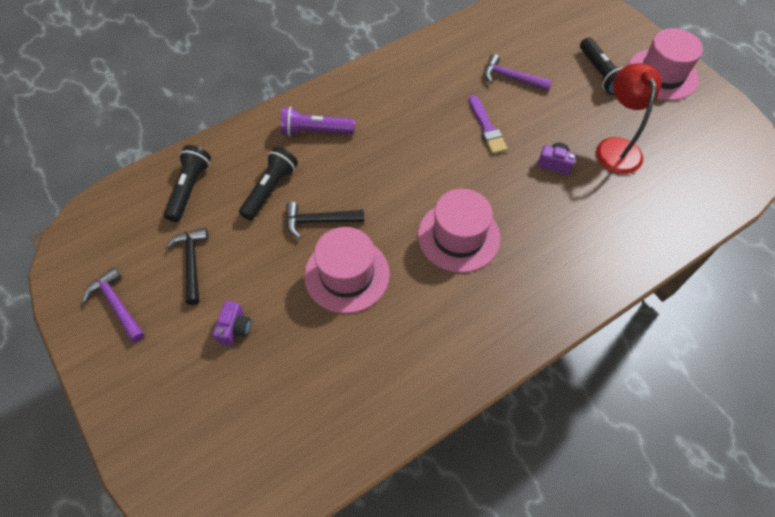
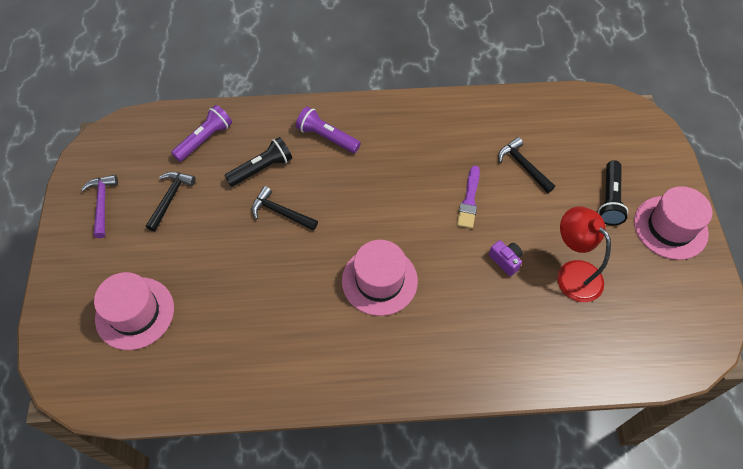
camera: 30 degrees right, 0 degrees up
(189, 189) = (205, 139): black flashlight -> purple flashlight
(235, 328) = (167, 264): purple camera -> none
(347, 274) = (272, 265): pink hat -> pink hat (135, 313)
(511, 78) = (523, 166): purple hammer -> black hammer
(616, 147) = (572, 273): red lamp -> red lamp turned 60 degrees counterclockwise

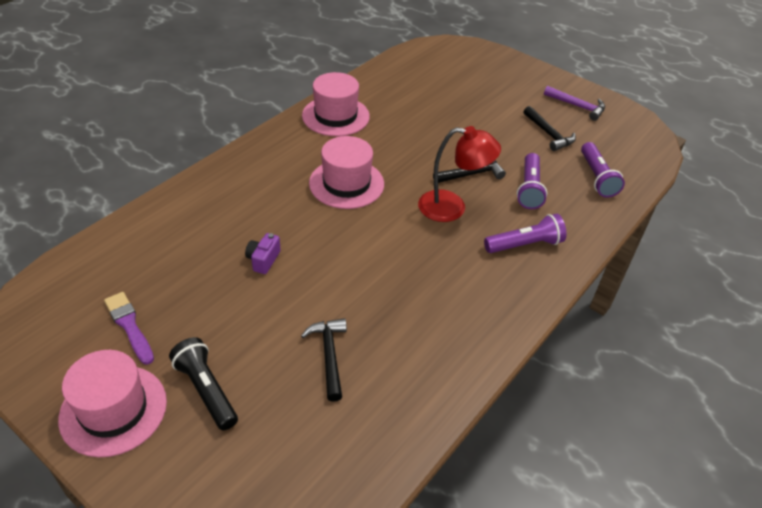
camera: 130 degrees right, 15 degrees down
(135, 313) = (465, 81): pink hat -> pink hat (335, 116)
(261, 169) = (529, 189): black flashlight -> purple flashlight
(469, 200) = (345, 284): purple brush -> purple brush (129, 325)
(505, 260) = (263, 260): purple camera -> purple camera turned 105 degrees clockwise
(523, 166) = (329, 356): black hammer -> black hammer turned 105 degrees counterclockwise
(572, 273) = (192, 291): red lamp -> red lamp (452, 207)

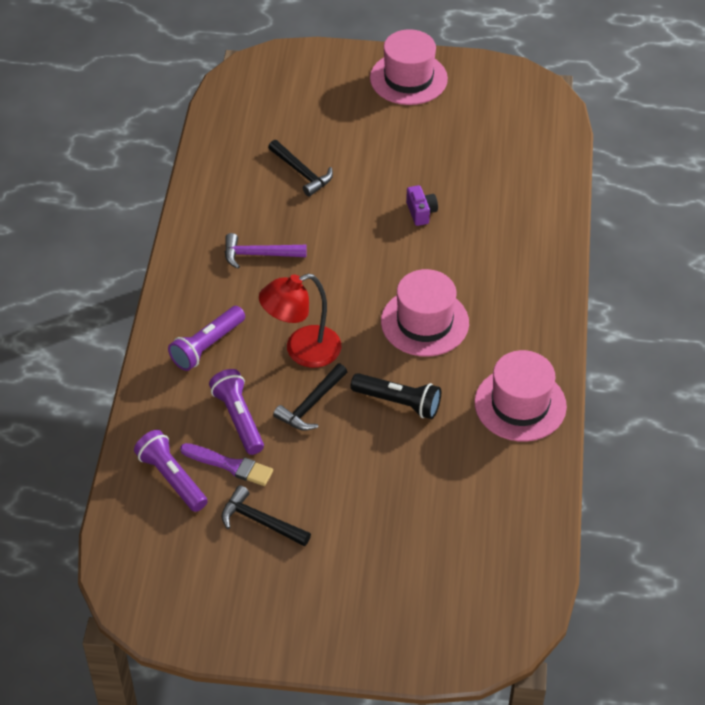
camera: 150 degrees right, 5 degrees up
(129, 325) = (461, 121): purple brush -> purple brush (230, 465)
(206, 390) = (363, 114): black flashlight -> black flashlight (398, 402)
(577, 106) = (249, 601): purple hammer -> purple hammer (259, 254)

